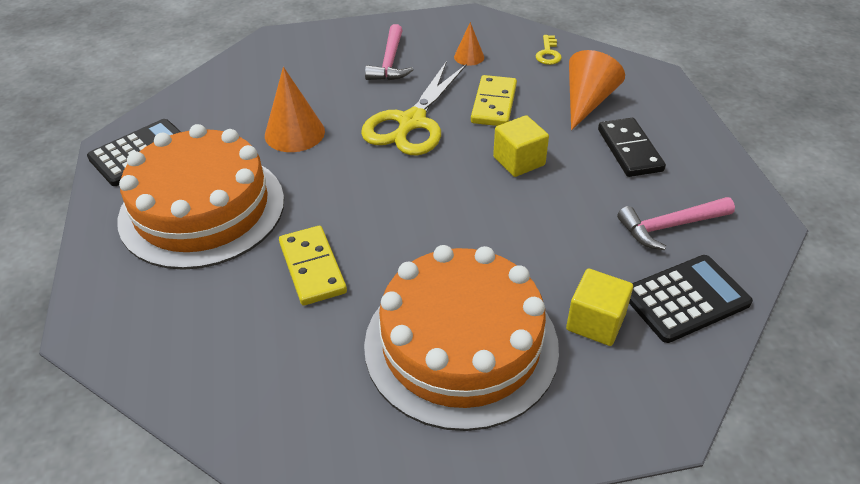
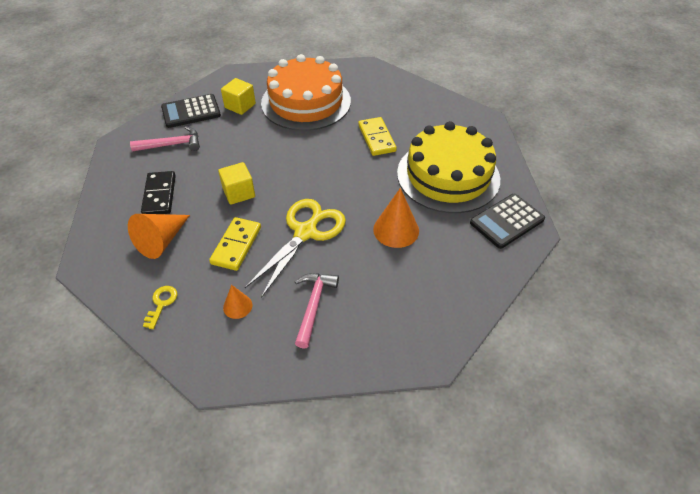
camera: 175 degrees left, 5 degrees up
(202, 209) = (448, 175): orange cake -> yellow cake

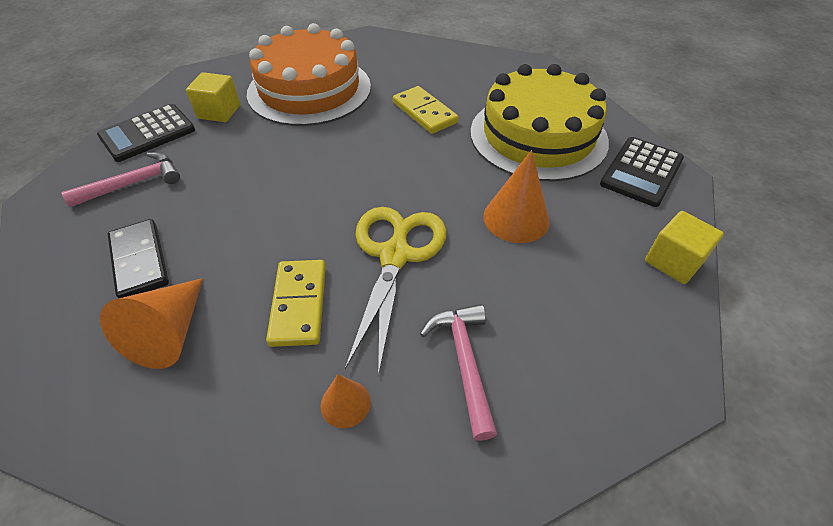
camera: 20 degrees left, 0 degrees up
(161, 304) = (210, 444): yellow key -> none
(239, 193) = (268, 225): yellow cube -> yellow cube (673, 261)

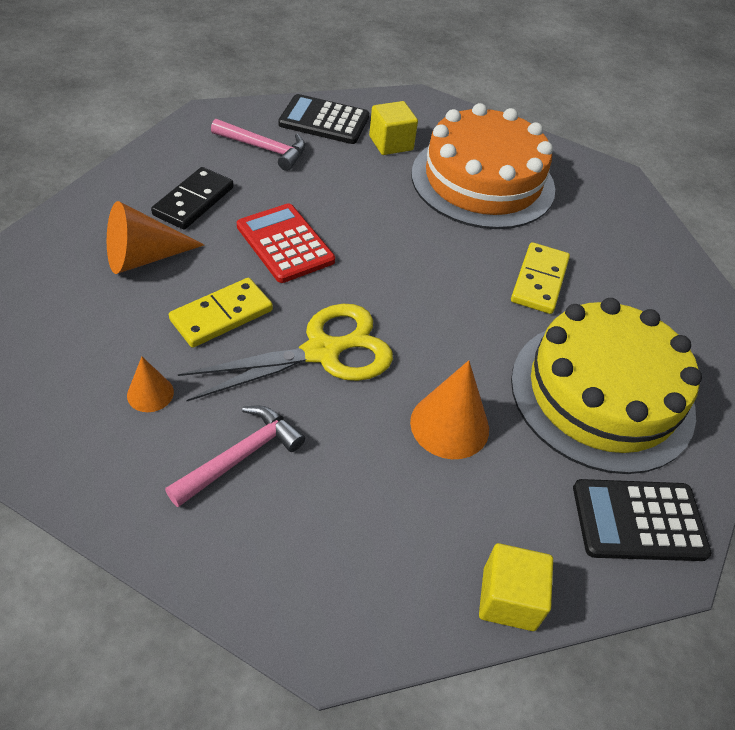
camera: 50 degrees right, 0 degrees up
(259, 223) = (285, 244): none -> red calculator

